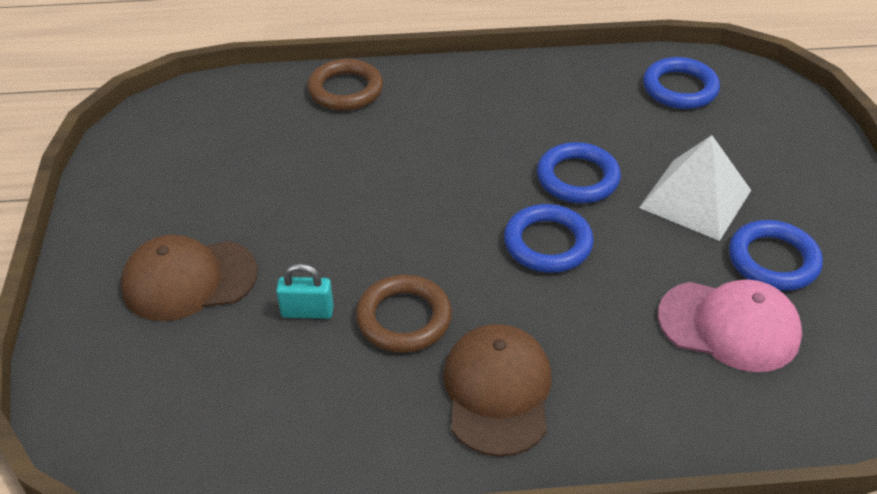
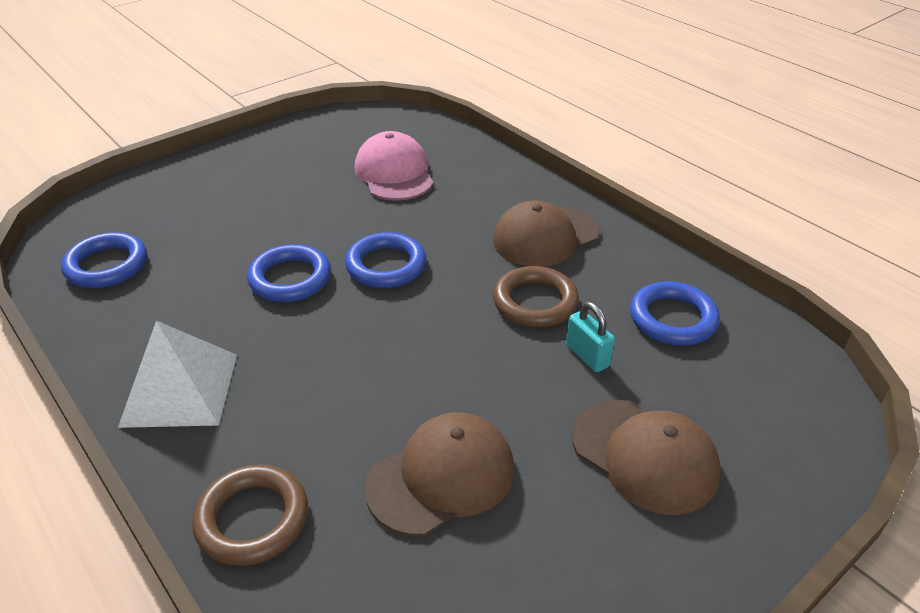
camera: 125 degrees left, 5 degrees down
(289, 173) = (441, 477): none -> brown cap
(695, 199) = (271, 216): white pyramid -> white pyramid (180, 389)
(773, 260) = (315, 172): blue ring -> blue ring (672, 318)

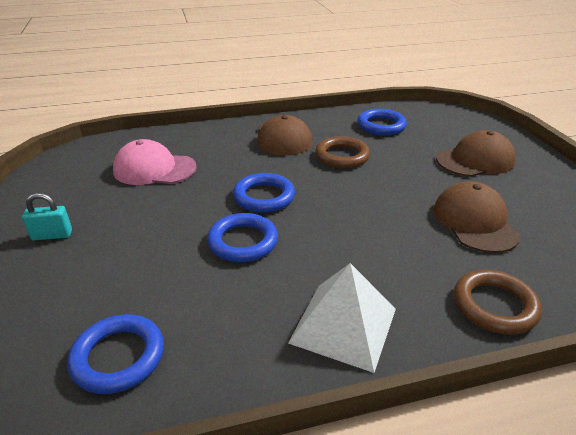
camera: 65 degrees left, 5 degrees down
(587, 356) = (396, 154): turquoise padlock -> turquoise padlock (52, 235)

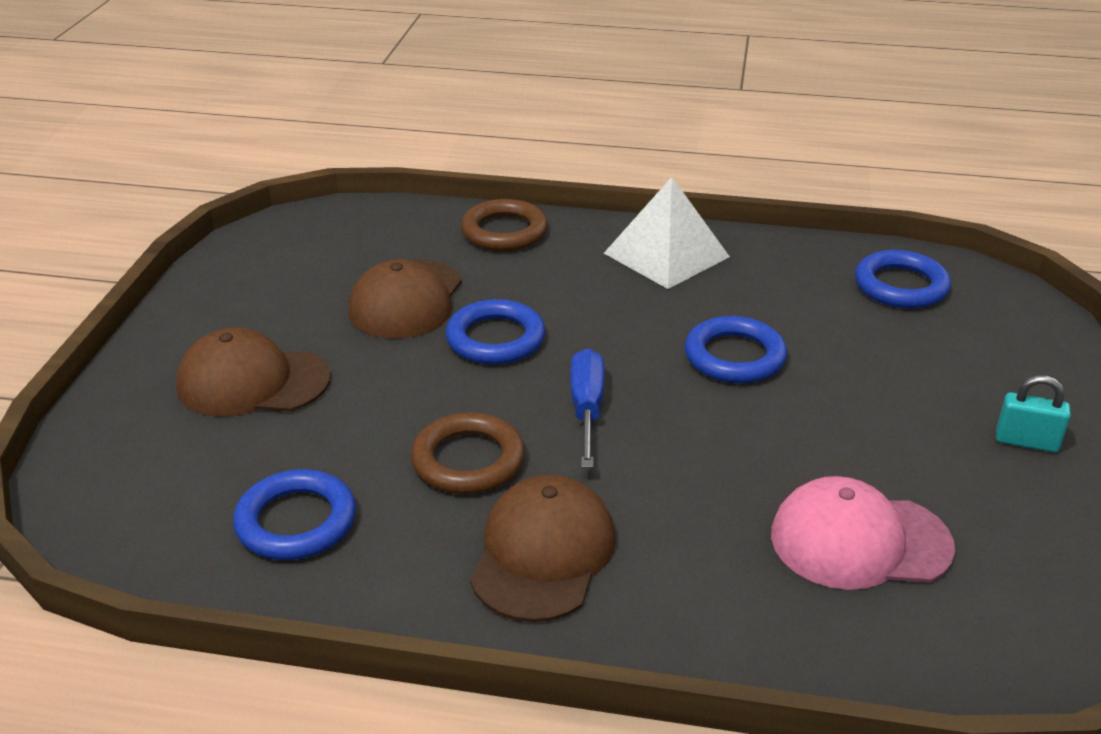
camera: 155 degrees left, 0 degrees up
(154, 169) = (859, 541): pink cap -> pink cap turned 150 degrees clockwise
(264, 197) = (669, 416): blue ring -> blue ring (495, 339)
(308, 189) = (586, 409): none -> blue screwdriver

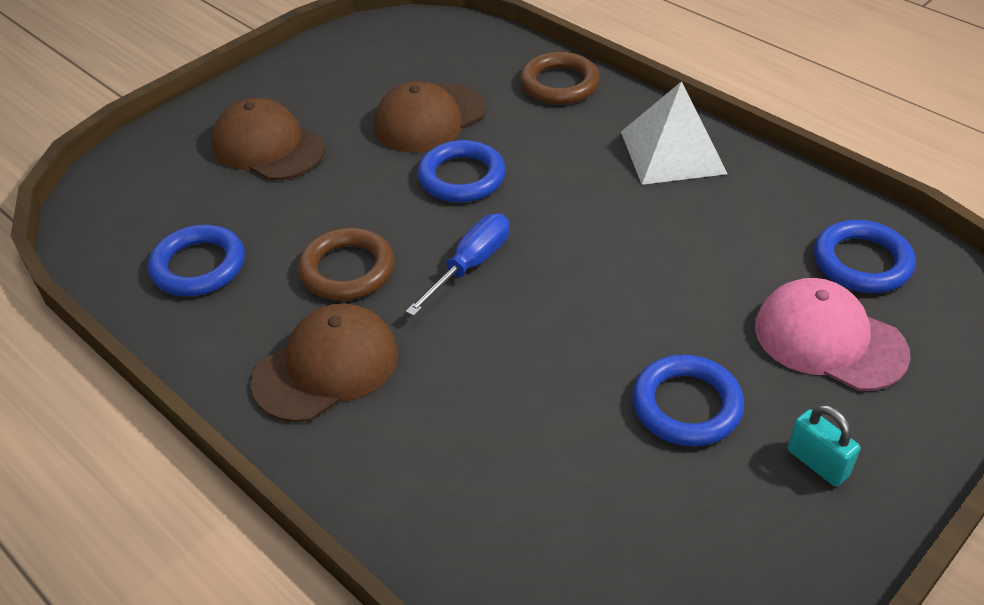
camera: 35 degrees right, 10 degrees up
(734, 357) = (634, 269): blue ring -> blue ring (686, 405)
(859, 541) = (567, 476): pink cap -> pink cap (829, 339)

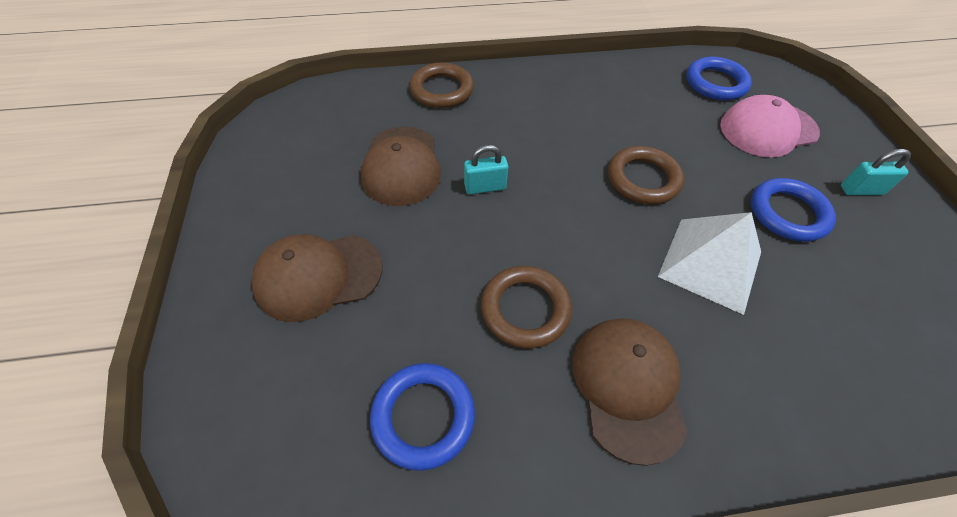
camera: 55 degrees left, 10 degrees up
(461, 177) = (485, 187): blue ring -> turquoise padlock
(470, 265) = (582, 235): blue screwdriver -> none
(601, 272) = (643, 179): none -> brown ring
(672, 152) = (561, 88): white pyramid -> white pyramid (710, 264)

